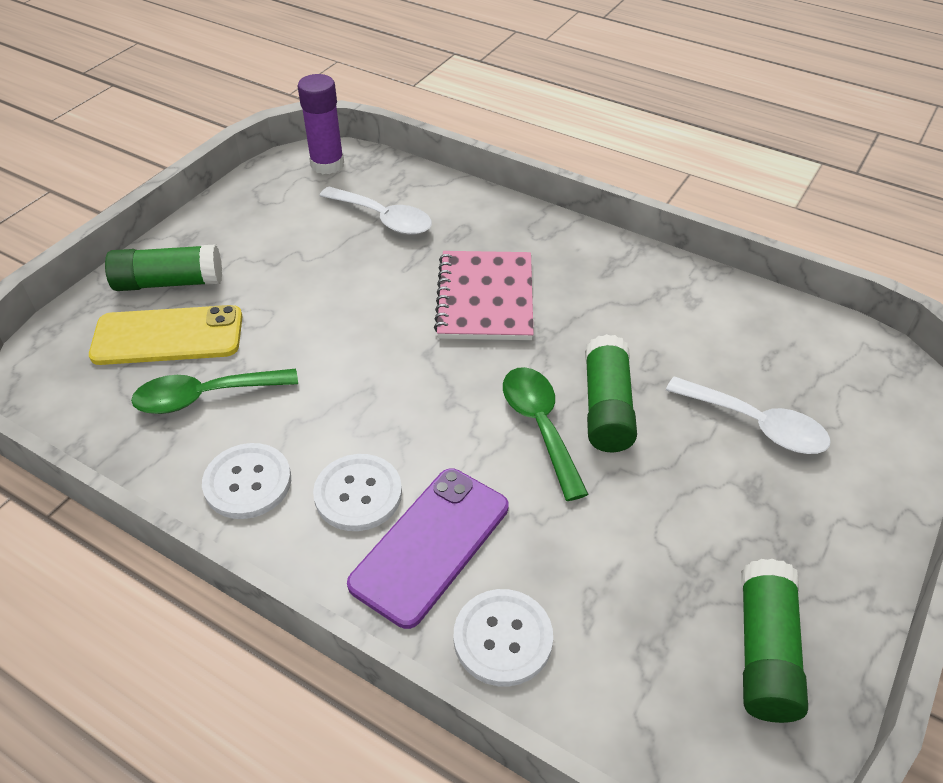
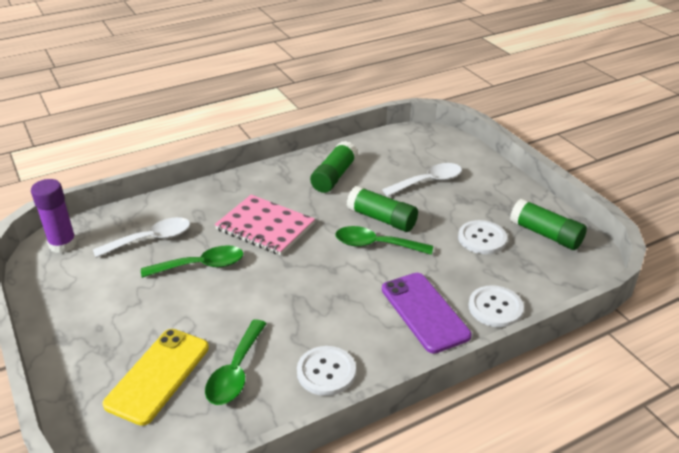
camera: 60 degrees left, 10 degrees down
(169, 282) = (100, 360): green glue stick -> green glue stick (334, 176)
(358, 494) = (370, 327): white button -> white button (482, 238)
(367, 280) = (201, 266): none -> green spoon

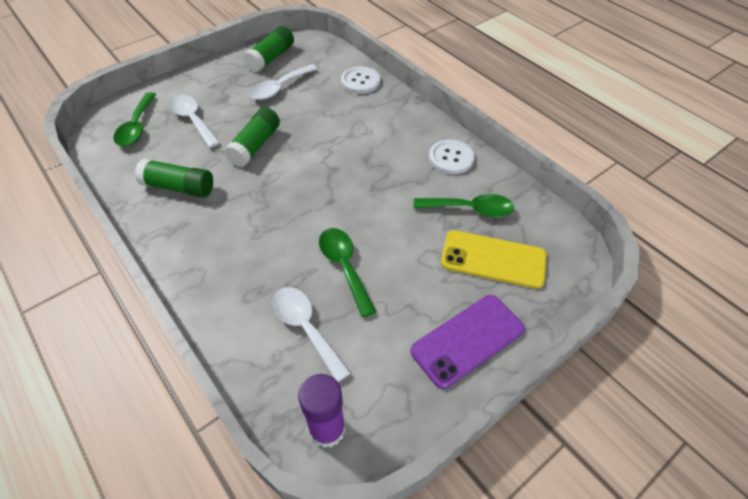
camera: 100 degrees left, 15 degrees up
(265, 227) = (273, 228): pink notebook -> none
(376, 245) = (295, 146): green spoon -> green spoon (137, 126)
(424, 312) = (373, 114): purple phone -> purple phone (467, 340)
(482, 238) = (279, 88): white button -> white spoon

